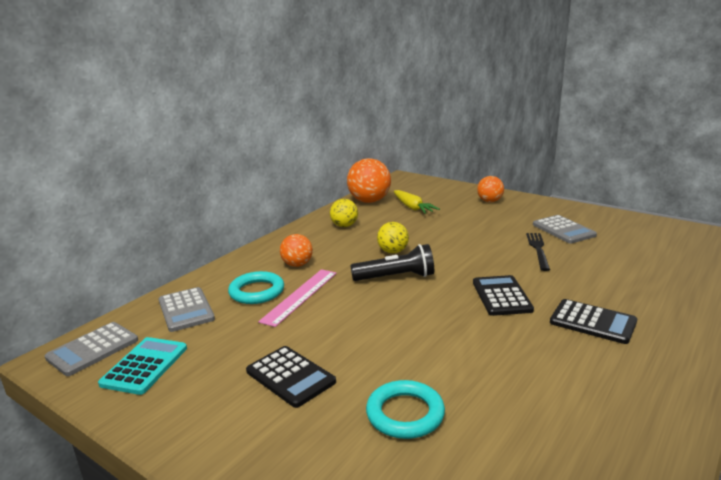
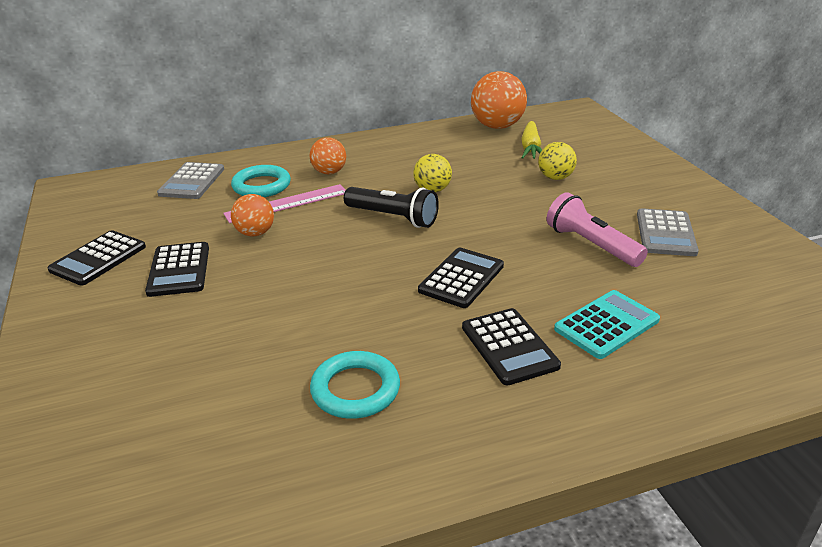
camera: 35 degrees right, 10 degrees up
(93, 349) = (97, 189): grey calculator -> none
(145, 366) = (107, 216): turquoise calculator -> turquoise calculator (606, 325)
(196, 401) = (98, 258): none -> black calculator
(344, 226) = (430, 146): yellow ball -> yellow ball (555, 177)
(405, 414) = (208, 341): turquoise ring -> turquoise ring (355, 389)
(490, 201) = (634, 168): orange ball -> orange ball (255, 233)
(538, 249) = (591, 244): black fork -> pink flashlight

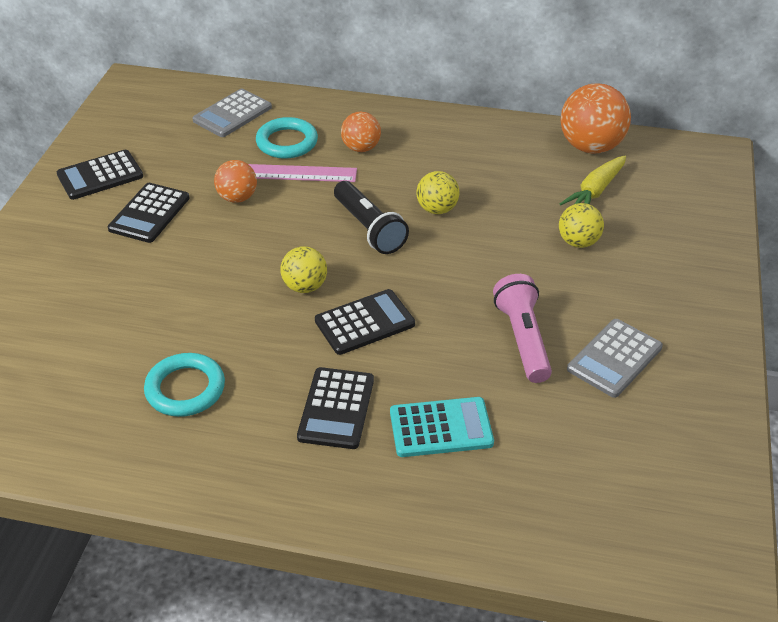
camera: 30 degrees right, 10 degrees up
(383, 272) = (305, 286): none -> yellow ball

